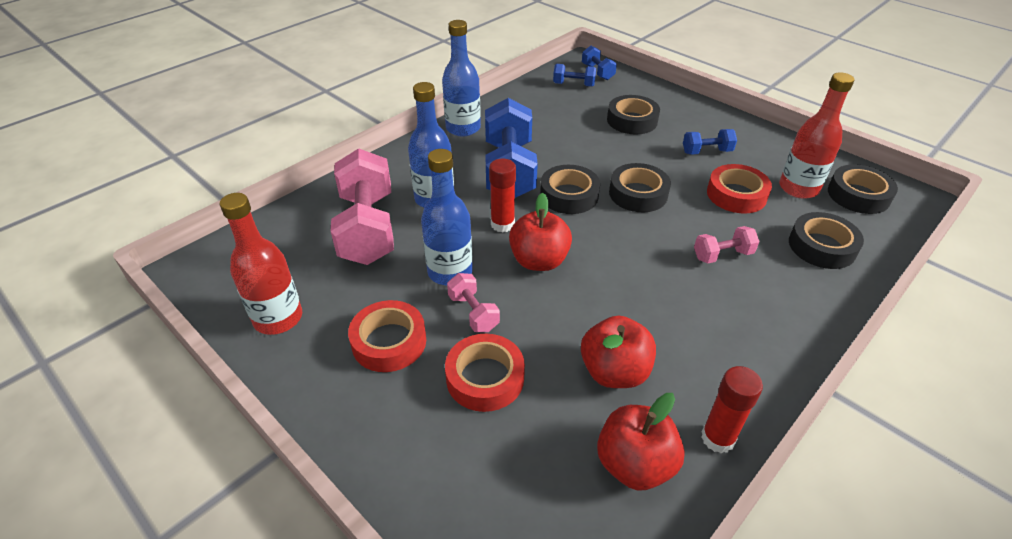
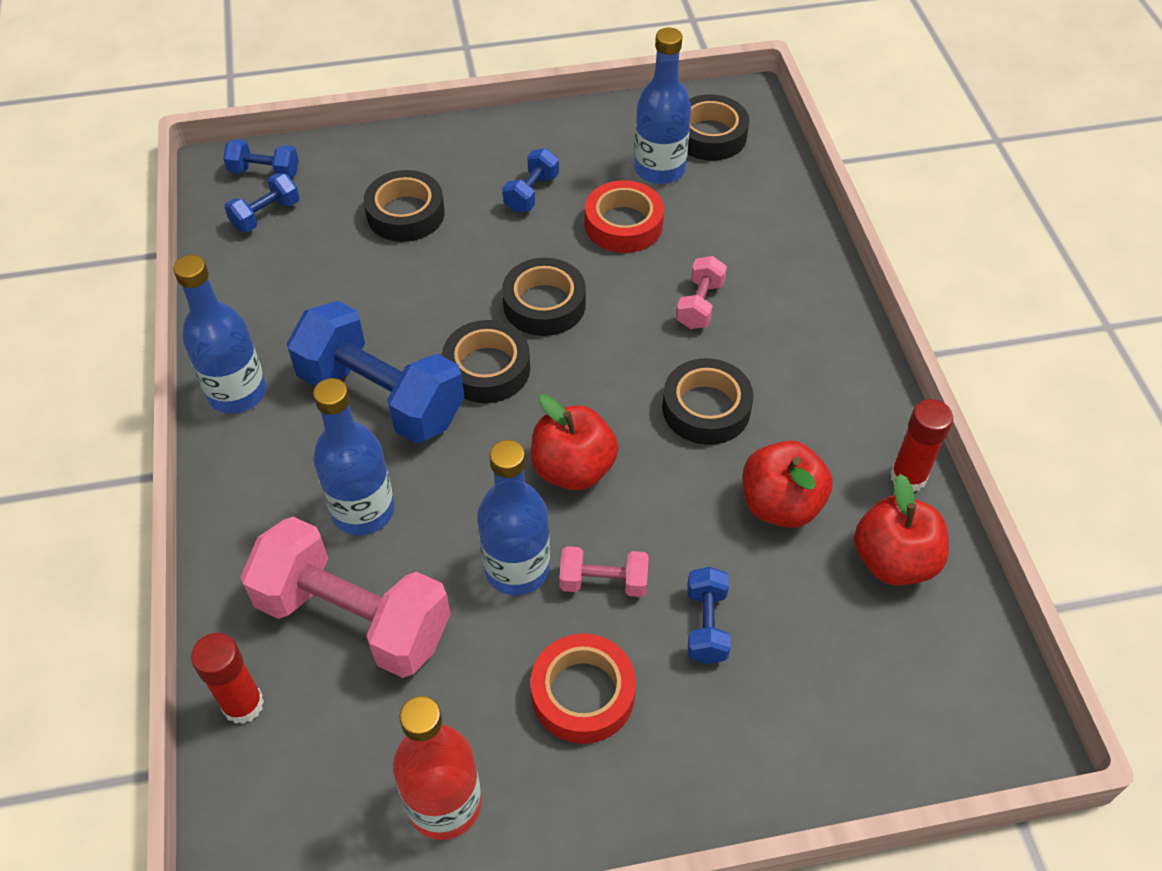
camera: 55 degrees left, 10 degrees up
(485, 378) = (706, 625): red tape -> blue dumbbell
(502, 224) = (479, 466): red glue stick -> red glue stick (243, 704)
(798, 188) = (659, 169): red bottle -> blue bottle
(822, 246) = (752, 221): black tape -> black tape (706, 408)

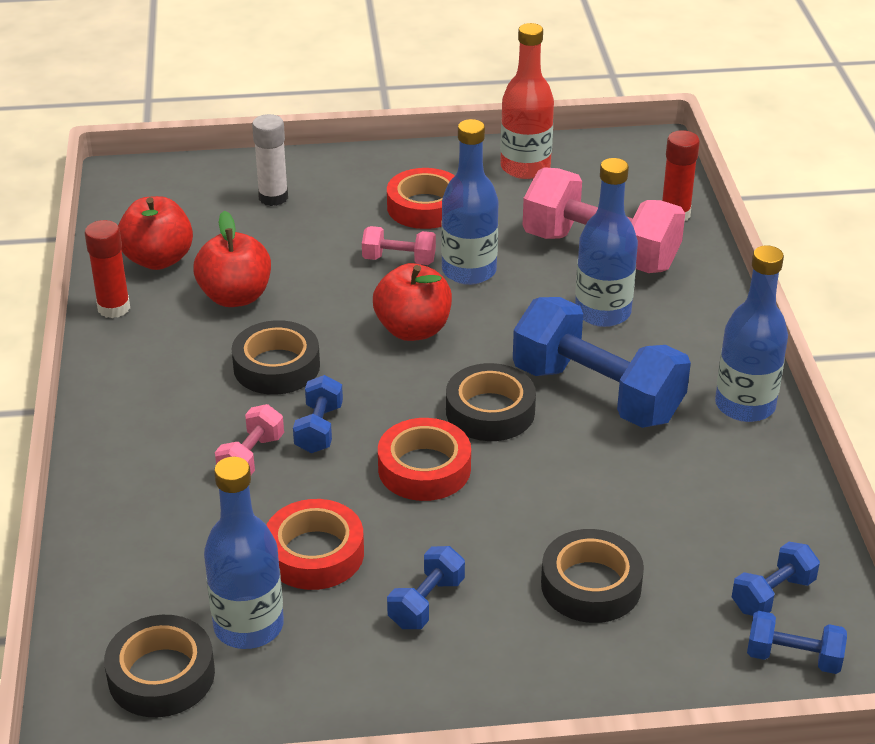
camera: 175 degrees left, 15 degrees down
(544, 304) = (424, 468): black tape -> red tape
(706, 625) = (323, 234): blue dumbbell -> blue dumbbell (319, 429)
(792, 698) = (273, 197): none -> white glue stick

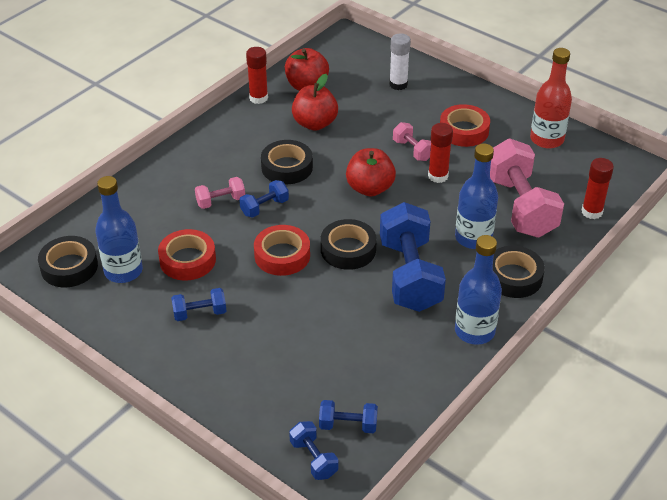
camera: 45 degrees right, 5 degrees up
(469, 271) = (438, 176): blue bottle -> red glue stick
(591, 585) = (275, 358): black tape -> black tape (513, 277)

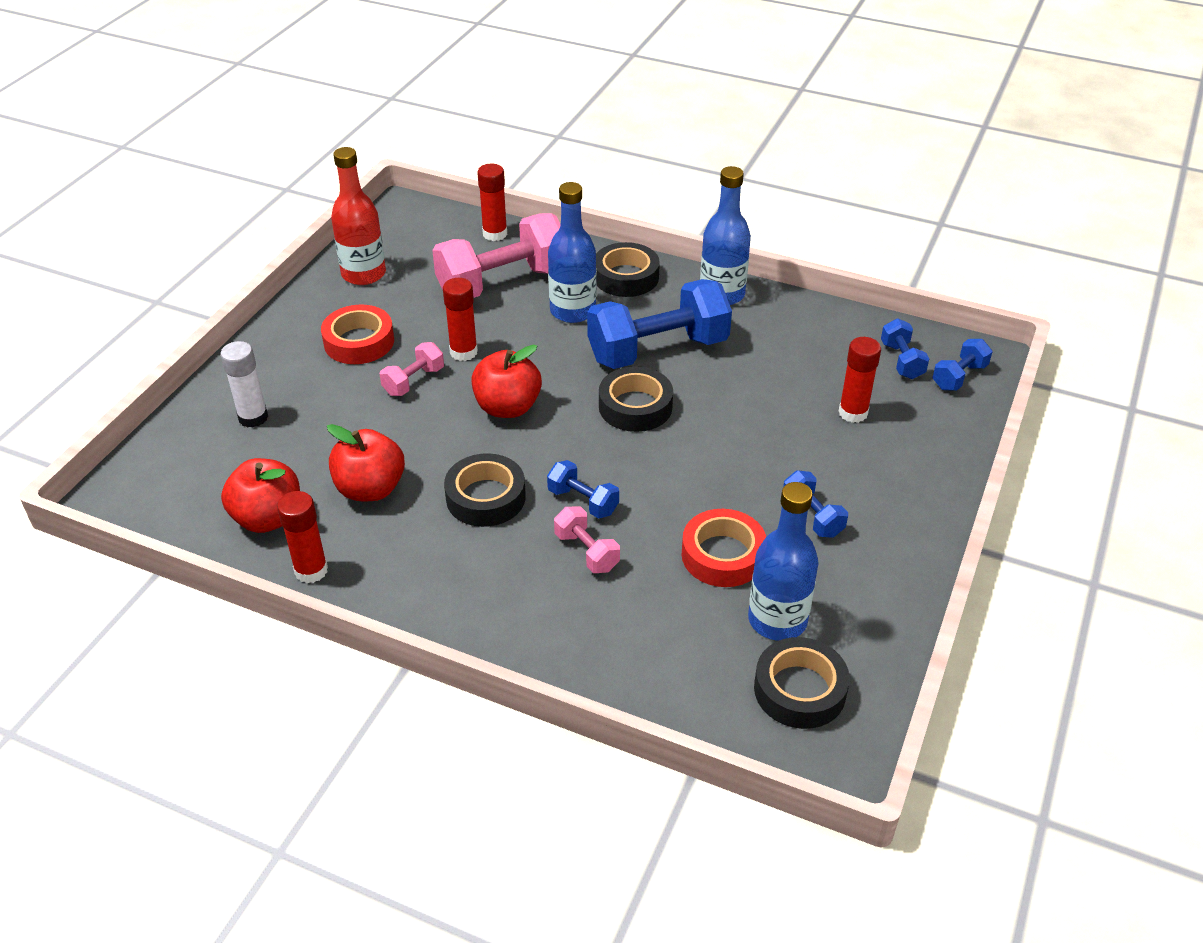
camera: 105 degrees left, 0 degrees up
(282, 255) = (672, 463): red tape -> none
(295, 370) = (853, 413): none -> red glue stick

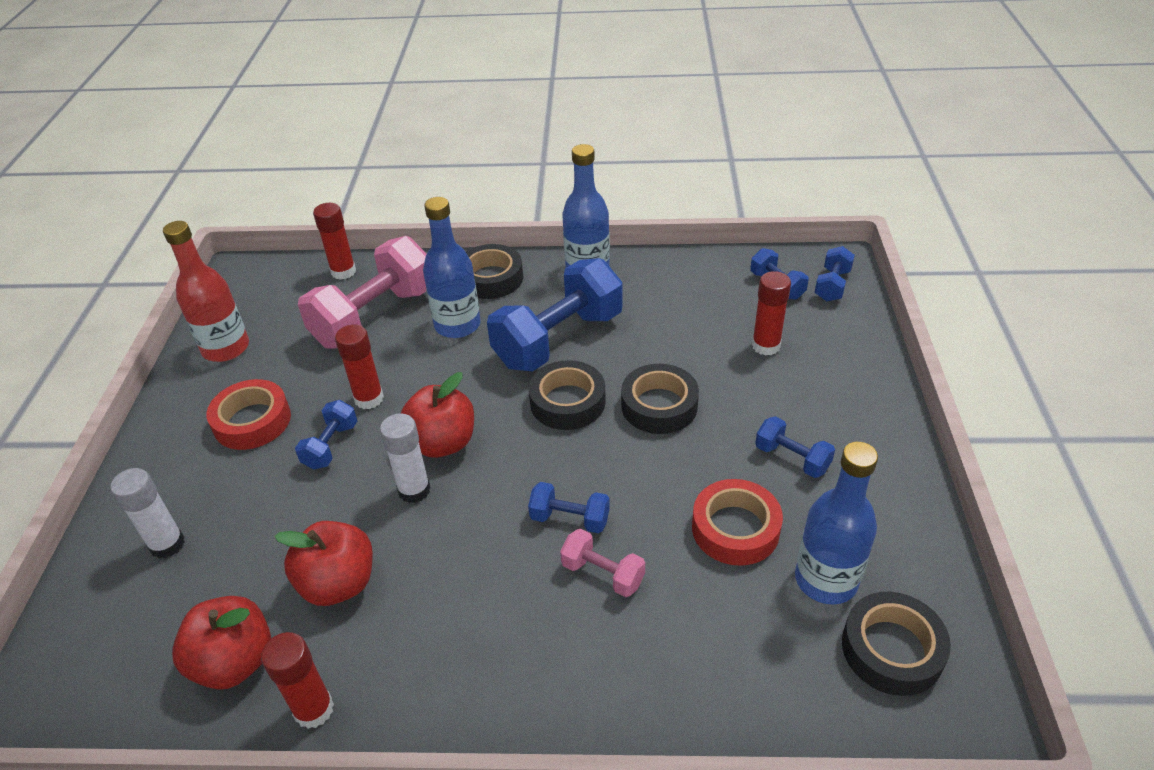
camera: 20 degrees left, 0 degrees up
(413, 381) = (331, 446): pink dumbbell -> blue dumbbell
(465, 438) = (414, 490): none -> white glue stick
(486, 497) = (468, 549): black tape -> black tape (659, 405)

